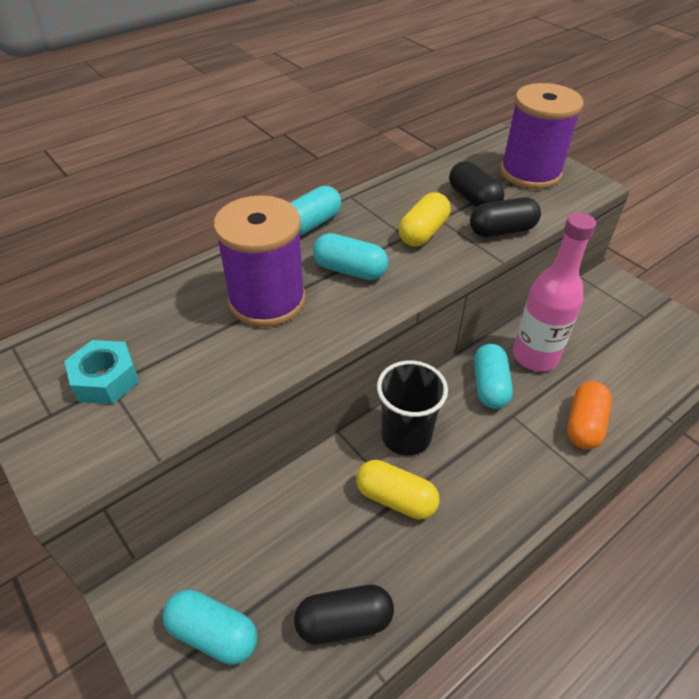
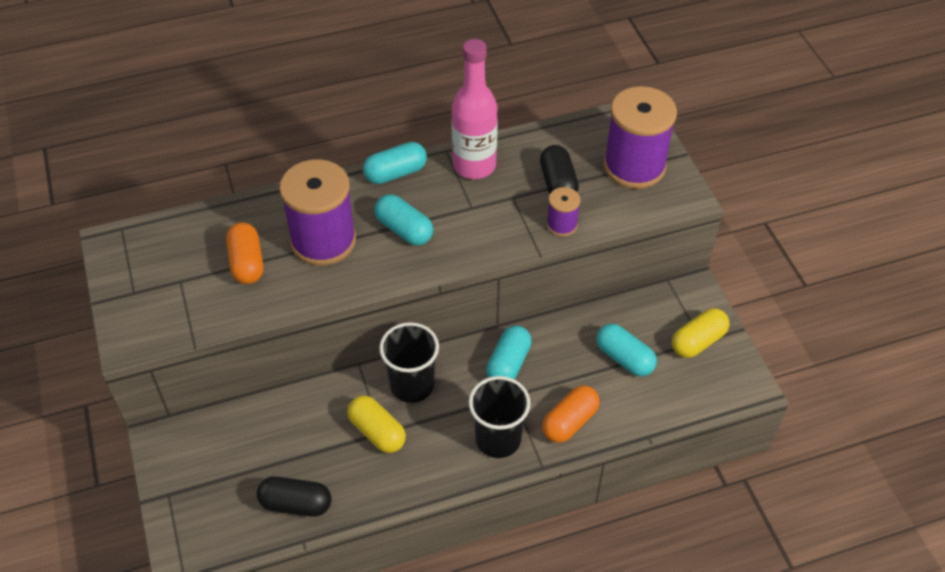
camera: 20 degrees right, 5 degrees up
(106, 379) = (179, 276): turquoise nut -> none
(187, 344) = (247, 263): none -> orange capsule
(213, 634) = (204, 482): turquoise capsule -> turquoise capsule (624, 358)
(423, 232) = (489, 208): yellow capsule -> yellow capsule (698, 341)
(502, 230) = (562, 225): black capsule -> purple spool
(526, 465) = (498, 439): none -> black cup
(535, 356) = (567, 349): pink bottle -> pink bottle (474, 166)

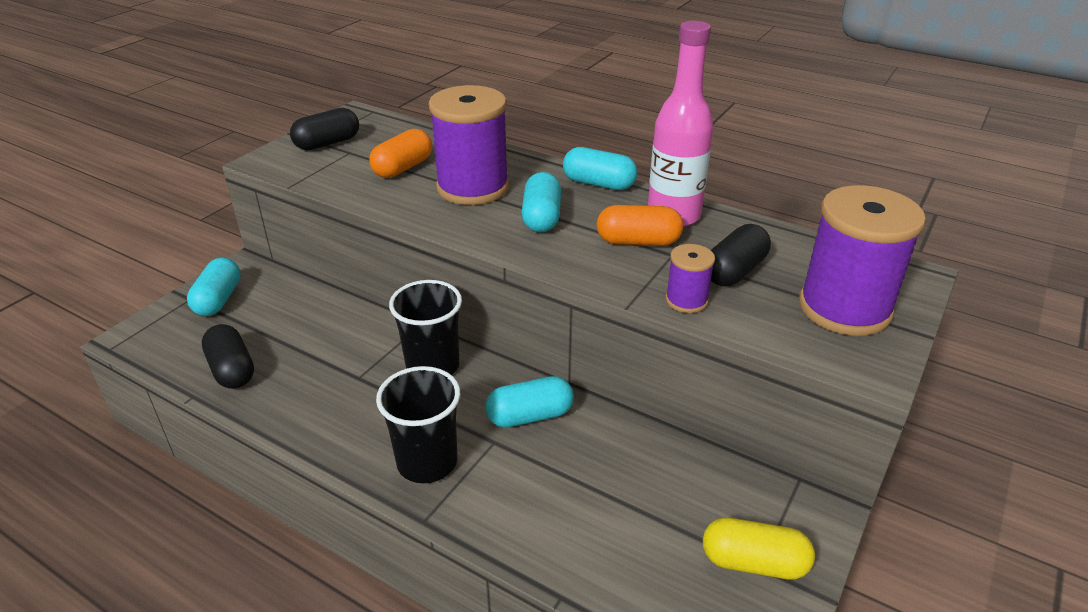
camera: 50 degrees right, 15 degrees down
(147, 287) = (327, 143): none -> black capsule
(377, 432) = (357, 374): yellow capsule -> none
(569, 422) = (507, 508): orange capsule -> orange capsule (638, 241)
(624, 358) = (645, 505): turquoise capsule -> turquoise capsule (218, 300)

